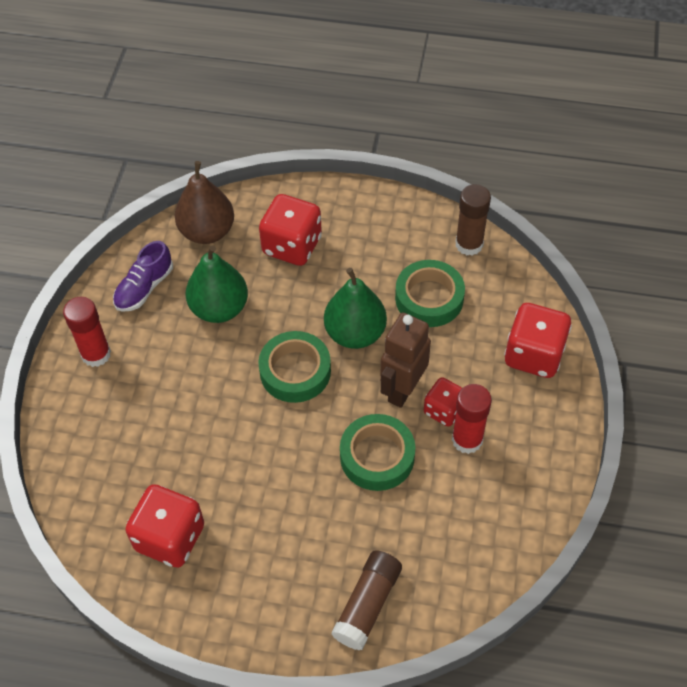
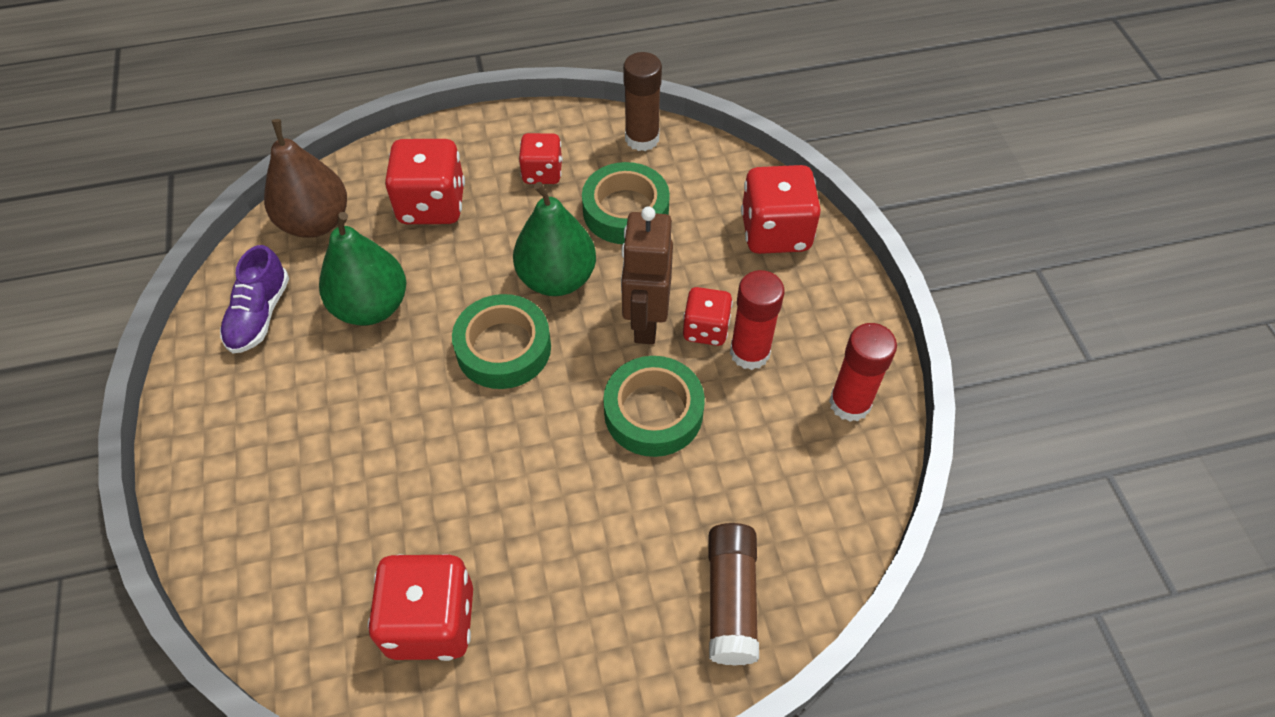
camera: 25 degrees left, 0 degrees up
(96, 354) = (225, 420): red glue stick -> red glue stick (850, 403)
(381, 247) = (542, 173): none -> red dice

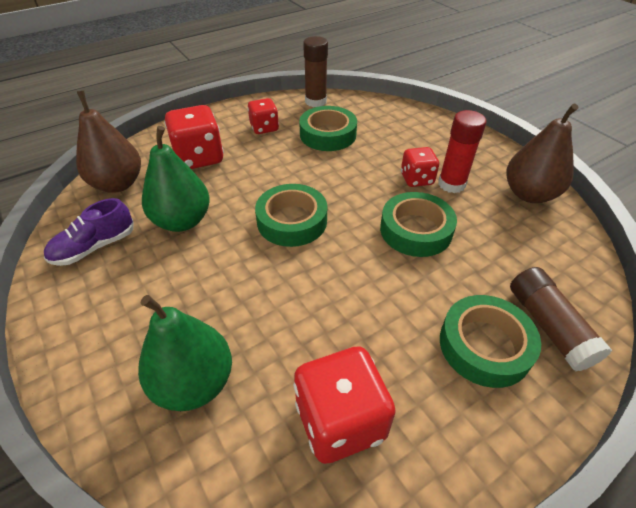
camera: 20 degrees left, 10 degrees down
(259, 315) = (94, 247): purple shoe -> purple shoe turned 60 degrees clockwise
(557, 278) = (305, 176): green pear -> green pear (194, 382)
(637, 596) = (484, 345): none -> green tape
(645, 323) = (377, 185): brown robot -> none
(775, 232) = (422, 126): red dice -> none
(850, 403) = (529, 194): red glue stick -> brown pear

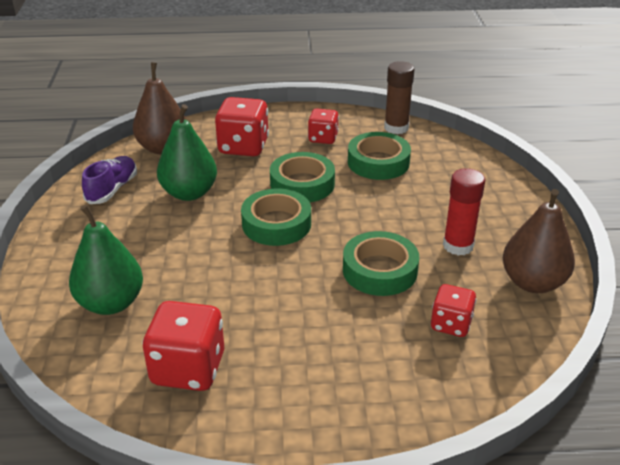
camera: 30 degrees right, 10 degrees down
(94, 247) = (112, 189): purple shoe -> purple shoe turned 120 degrees clockwise
(416, 179) = (426, 229): red dice -> red dice (451, 324)
(484, 345) = (348, 375): green tape -> green tape (302, 184)
(549, 326) = (423, 387): brown glue stick -> none

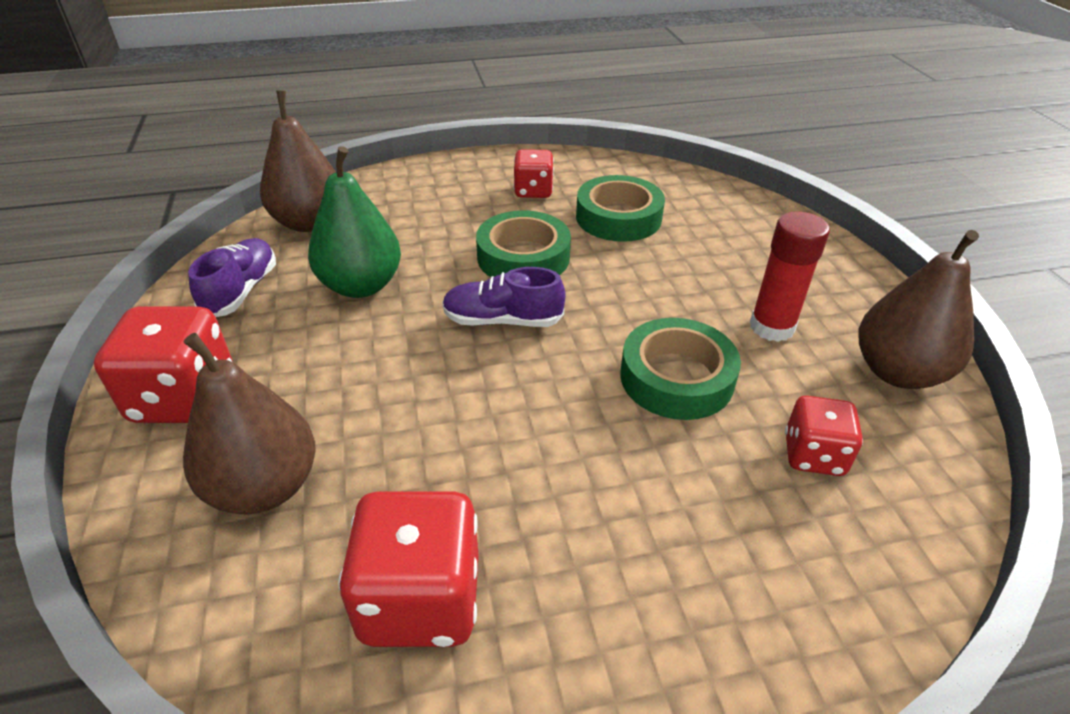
camera: 10 degrees left, 5 degrees up
(111, 303) = (264, 487): green pear -> brown pear
(243, 147) = (426, 212): red dice -> red dice (184, 398)
(276, 224) = (502, 320): green tape -> purple shoe
(396, 128) = (626, 170): brown glue stick -> none

